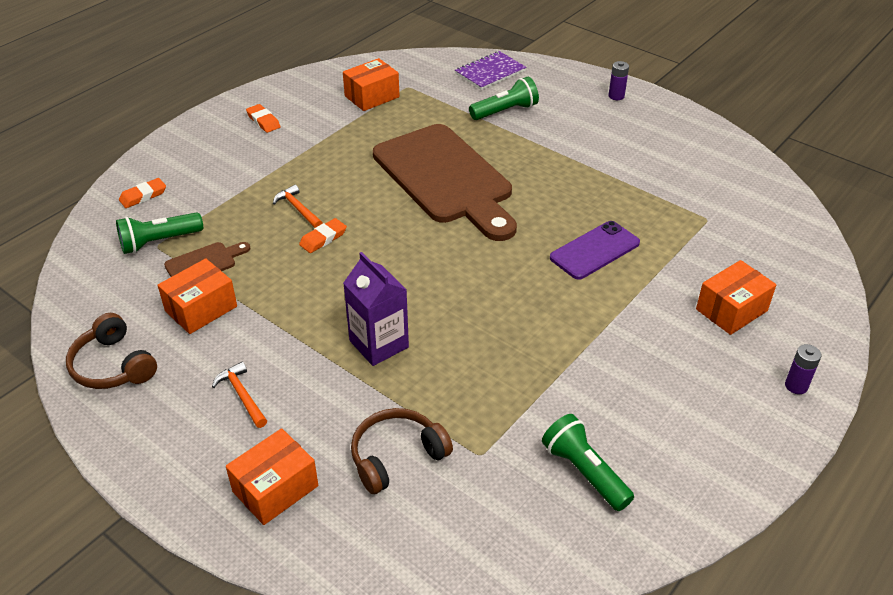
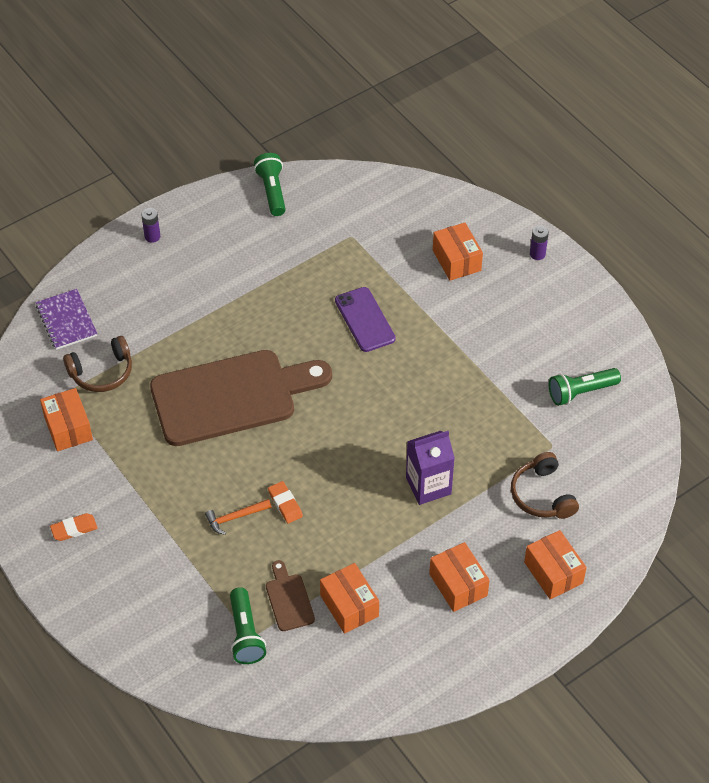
camera: 75 degrees left, 10 degrees up
(113, 365) = (400, 674): brown headphones -> brown headphones (102, 372)
(143, 196) = (167, 645): orange eraser -> none
(242, 395) = (458, 585): orange hammer -> orange box
(505, 111) = (142, 326): green flashlight -> green flashlight (272, 191)

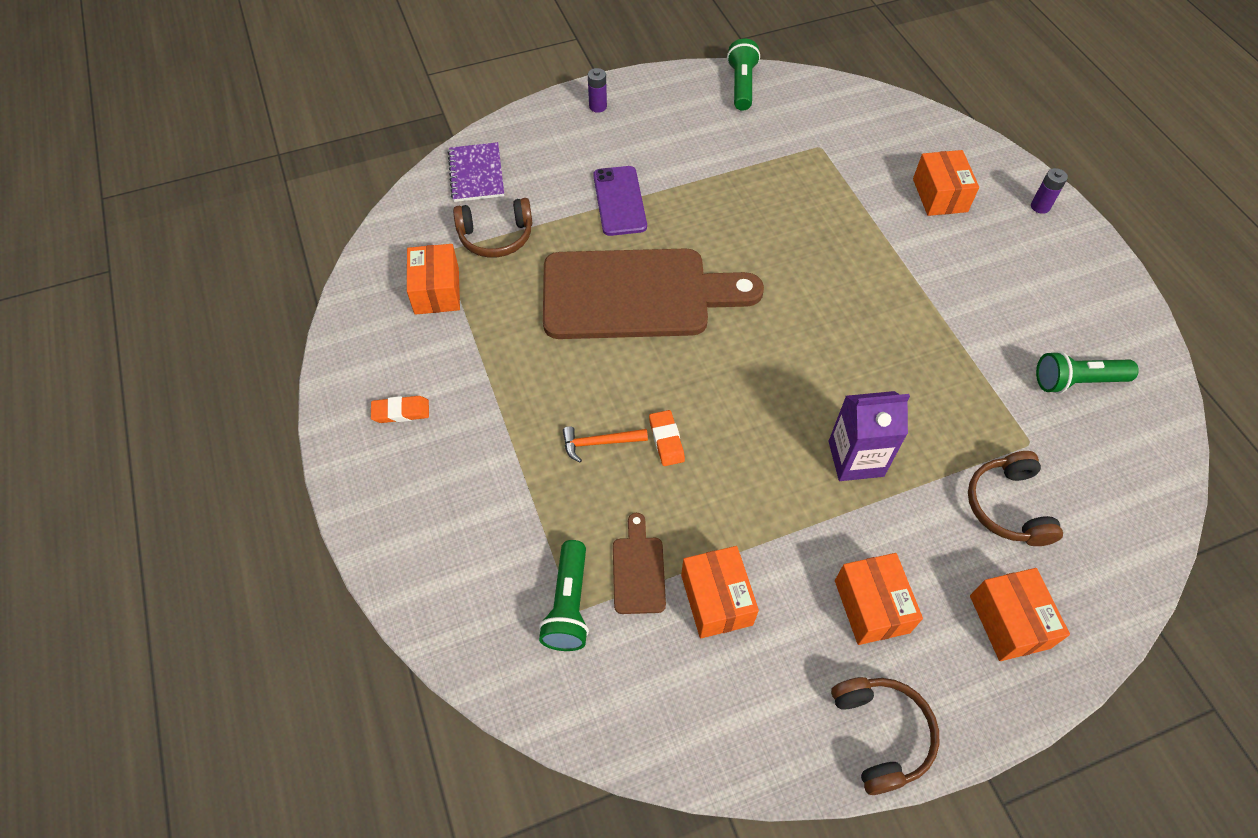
camera: 15 degrees right, 5 degrees up
(365, 320) = (816, 239): purple phone -> purple phone (619, 201)
(478, 663) = (881, 734): none -> brown headphones

